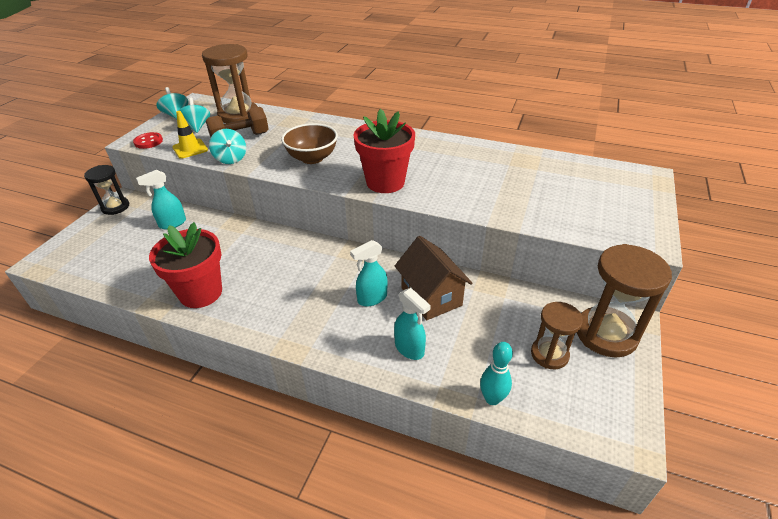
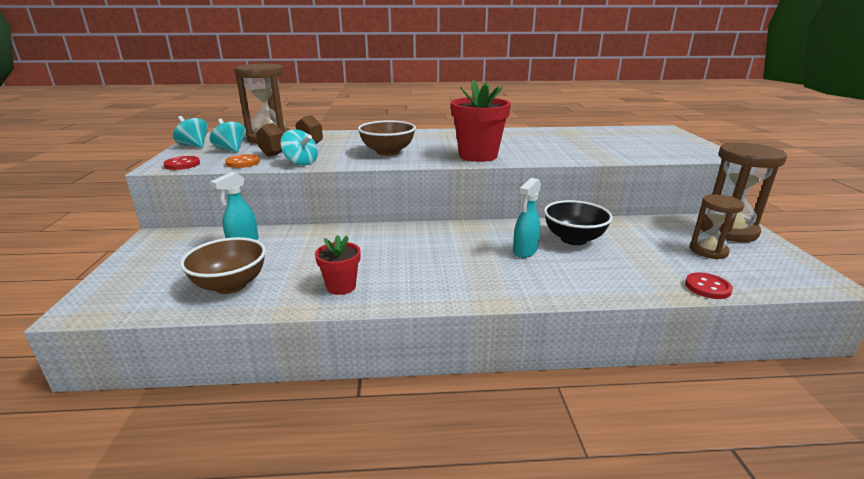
camera: 25 degrees left, 15 degrees down
(115, 207) = (150, 244): black hourglass -> none
(134, 267) = (230, 285): none -> brown bowl
(190, 149) = (243, 163): yellow traffic cone -> orange button
(201, 293) = (341, 286): red flower pot -> red flower pot, size x0.57
(409, 349) = (601, 275): turquoise spray bottle -> none
(431, 296) = (573, 239): brown house -> black bowl
(492, 399) = (707, 287): turquoise bowling pin -> red button

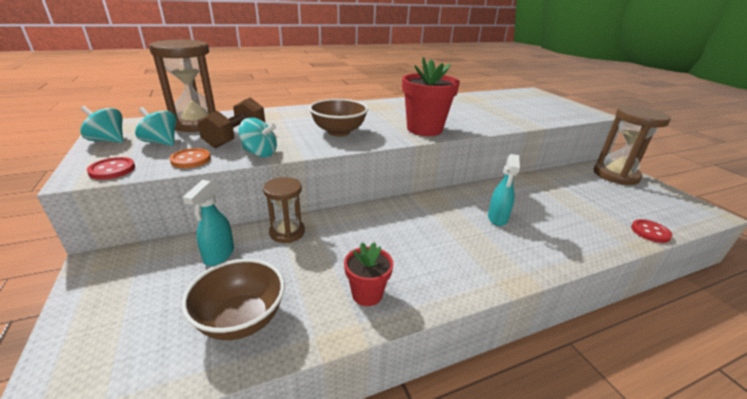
camera: 20 degrees left, 5 degrees up
(573, 239) = (523, 199): black bowl -> none
(708, 251) = (620, 196): brown hourglass -> brown hourglass (287, 232)

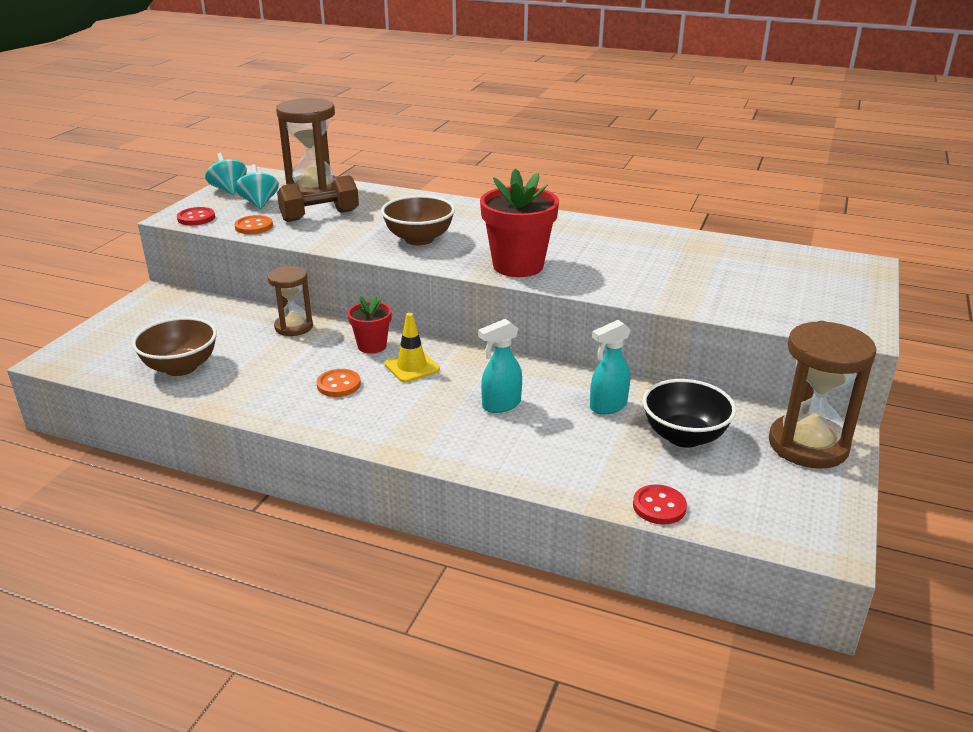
camera: 45 degrees right, 0 degrees up
(219, 255) = (225, 322): turquoise spray bottle -> turquoise spray bottle (608, 406)
(260, 153) = (310, 238): turquoise spinning top -> none
(367, 294) = (273, 395): red flower pot -> red flower pot (372, 346)
(395, 257) = (338, 385): none -> orange button
(413, 221) = (412, 367): none -> yellow traffic cone
(583, 193) = (684, 436): none -> black bowl

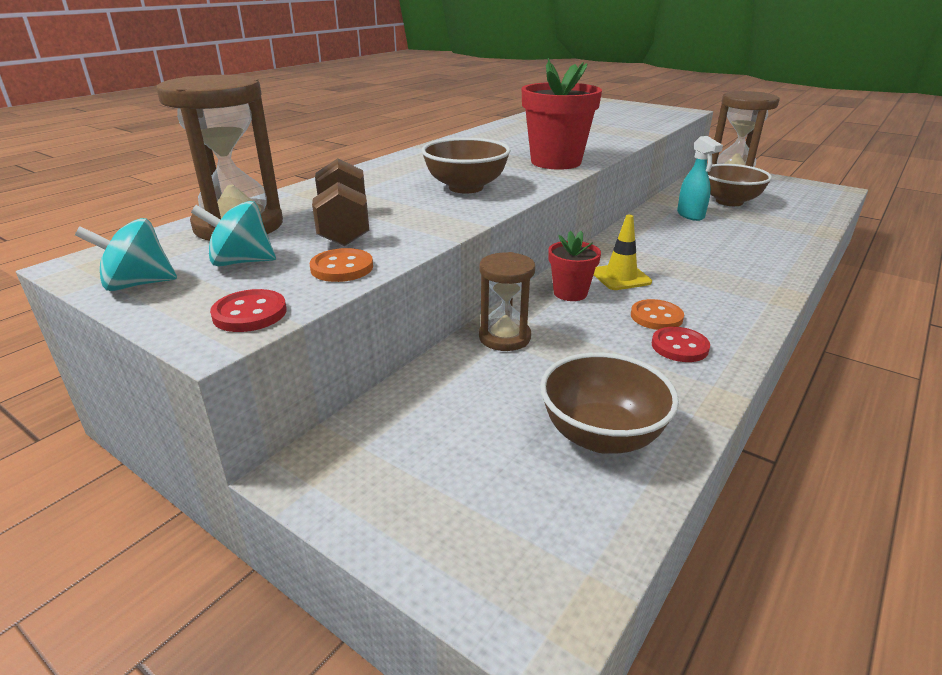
camera: 75 degrees left, 0 degrees up
(501, 405) = (692, 248): turquoise spray bottle -> none
(659, 506) = (819, 219): red button -> red button (679, 346)
(684, 436) = (729, 202): black bowl -> brown bowl

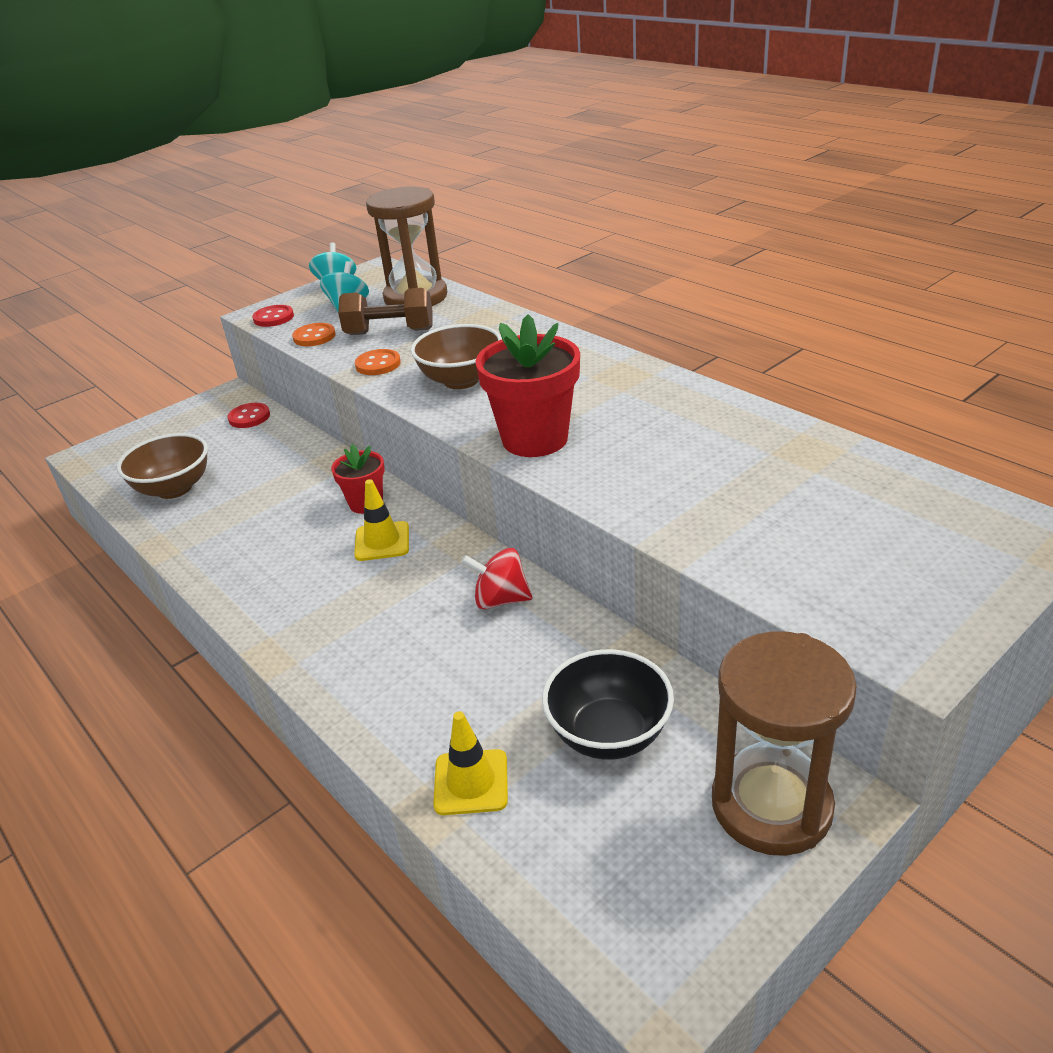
camera: 105 degrees right, 5 degrees up
(504, 337) = (313, 461): brown hourglass -> none
(653, 231) = (500, 599): none -> red spinning top
(656, 317) = (292, 546): orange button -> orange button (378, 364)
(679, 346) = (238, 548): red button -> red button (249, 417)
(690, 215) = (552, 658): turquoise spray bottle -> none
(729, 202) = (609, 734): brown bowl -> black bowl
(797, 225) = (471, 782): none -> yellow traffic cone

